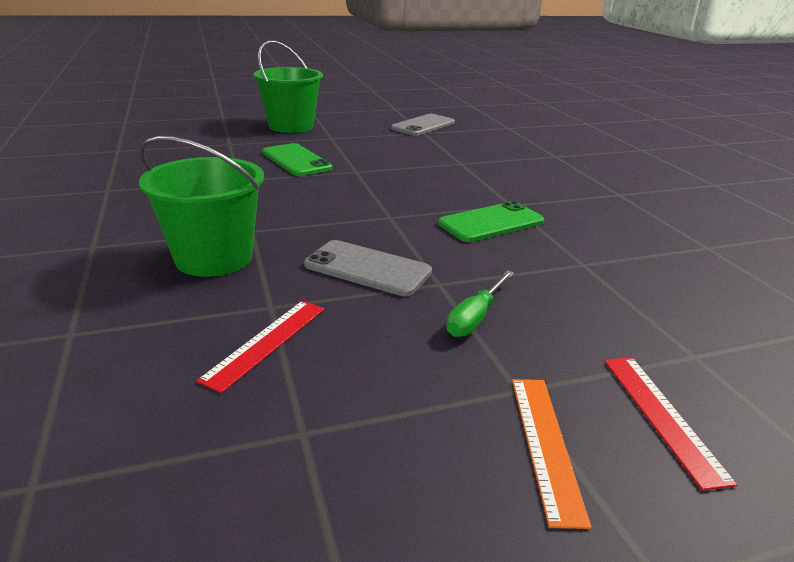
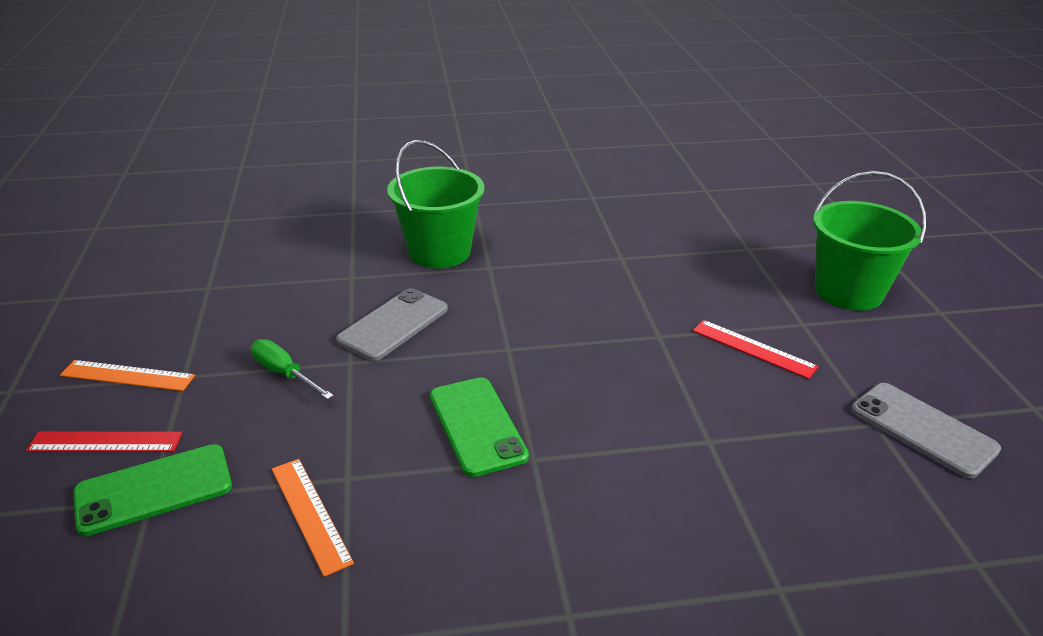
camera: 100 degrees right, 5 degrees up
(266, 342) = (305, 275): red ruler -> red ruler (753, 348)
(296, 160) = (693, 293): green phone -> green phone (154, 489)
(630, 273) = (310, 514): none -> orange ruler

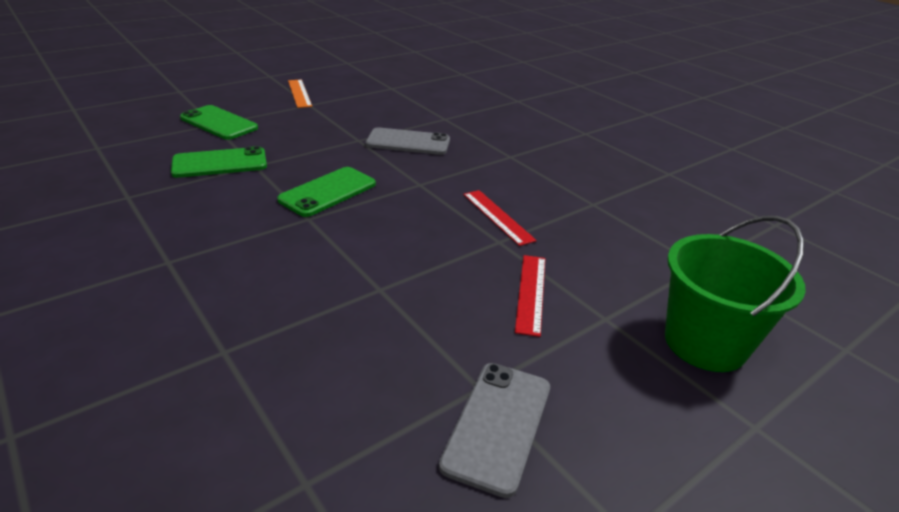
camera: 60 degrees right, 0 degrees up
(105, 442) = (246, 104): red ruler -> red ruler (497, 216)
(284, 373) = (332, 126): green screwdriver -> none
(310, 514) = (220, 163): orange ruler -> green phone
(439, 252) = (507, 136): green bucket -> none

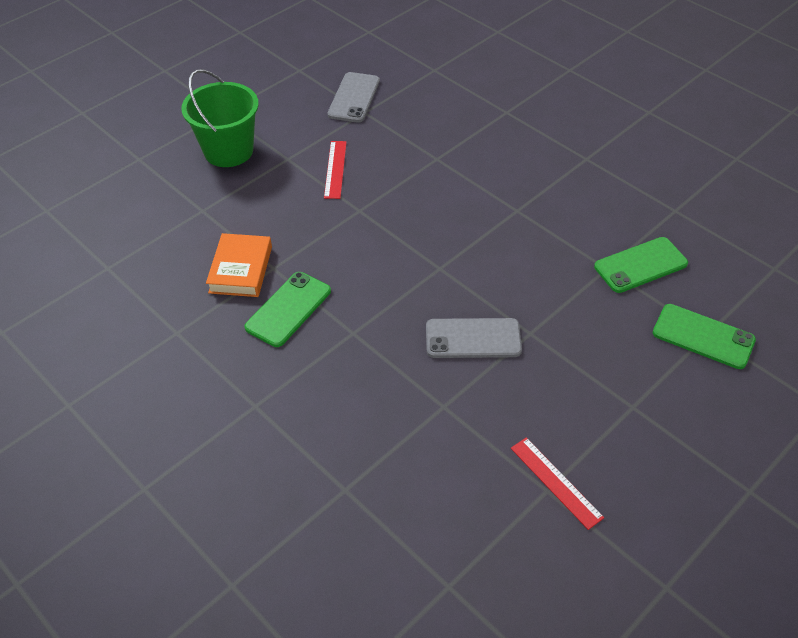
camera: 175 degrees right, 15 degrees up
(299, 93) = (666, 438): orange ruler -> none
(328, 192) = (518, 243): green phone -> green phone (288, 309)
(497, 216) = (362, 237): red ruler -> red ruler (556, 482)
(627, 206) = (241, 270): none -> orange book

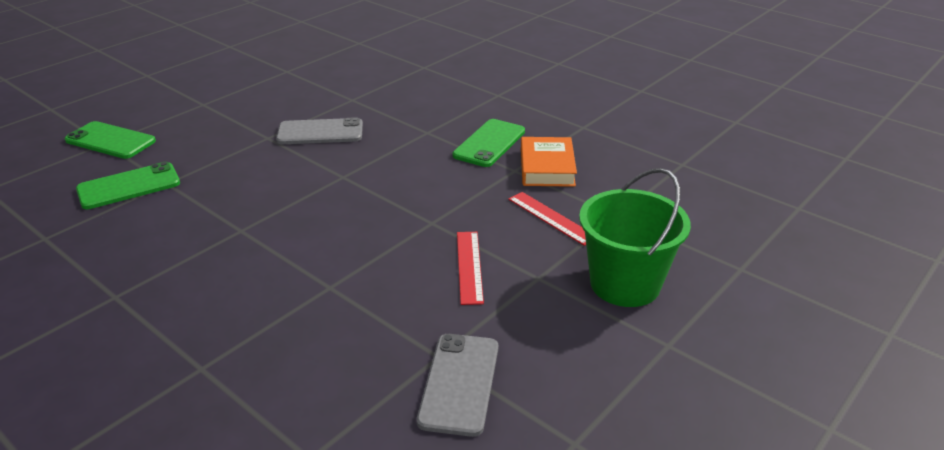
camera: 175 degrees right, 15 degrees down
(556, 482) = (279, 74): red ruler -> red ruler (551, 218)

